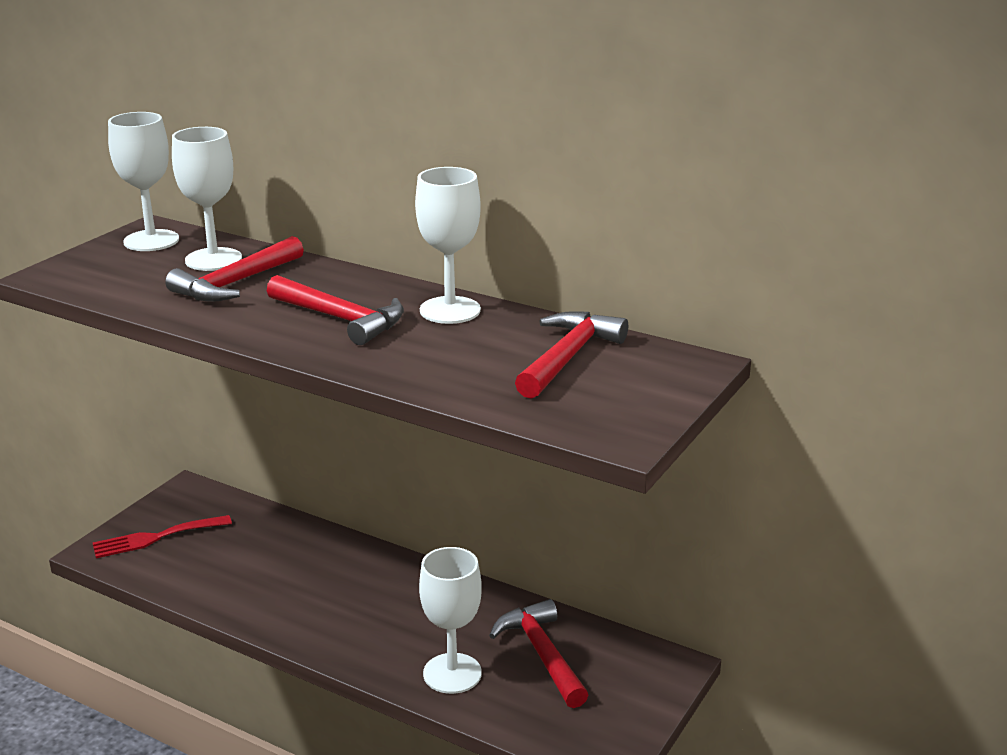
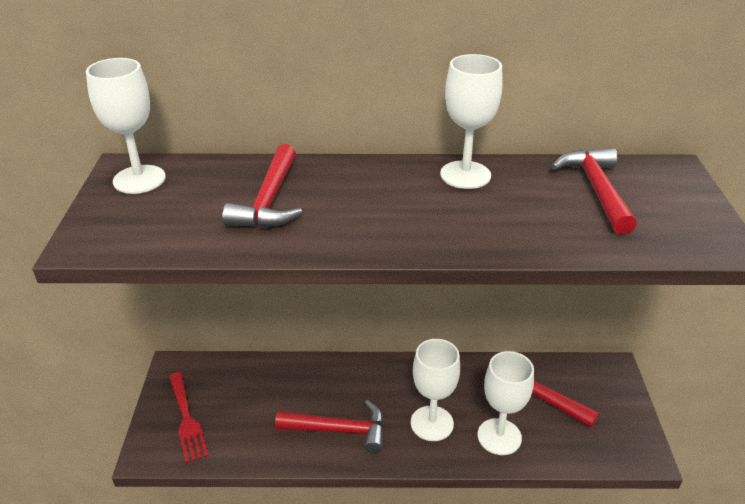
camera: 30 degrees left, 10 degrees up
(155, 538) = (187, 420): red fork -> red fork turned 60 degrees counterclockwise
(213, 259) = (220, 183): white goblet -> white goblet (432, 423)
(340, 319) = (399, 208): red hammer -> red hammer (339, 430)

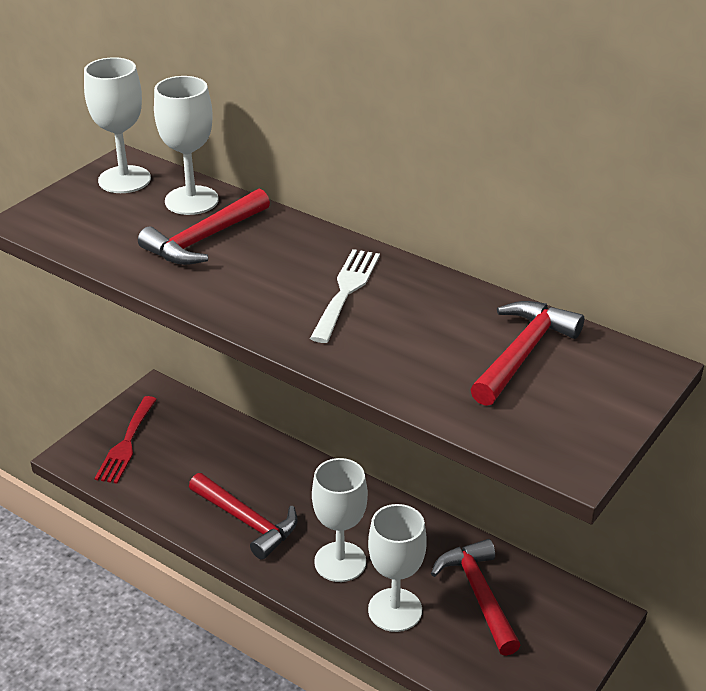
camera: 35 degrees right, 0 degrees up
(428, 195) = (346, 291): none -> white fork
(465, 175) = (409, 285): white goblet -> white goblet (191, 200)

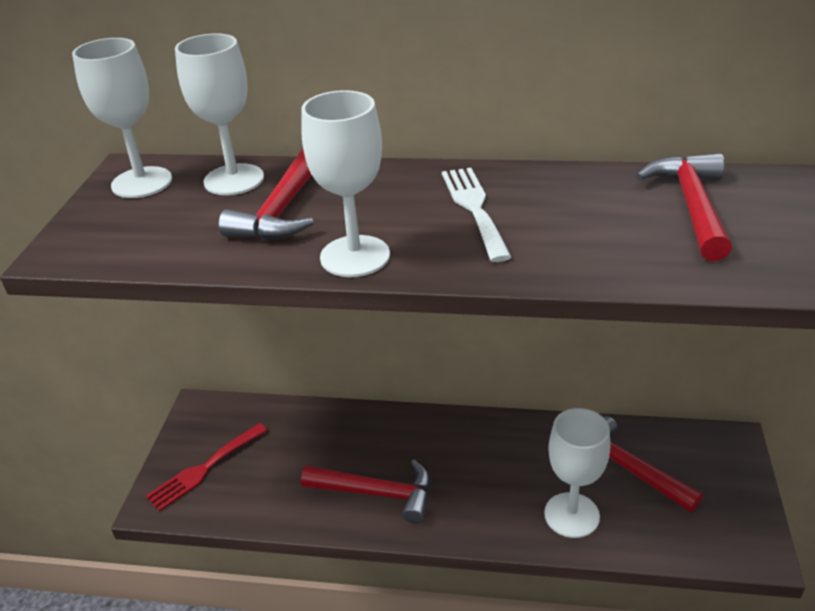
camera: 25 degrees left, 0 degrees up
(126, 444) = (204, 469): red fork -> red fork turned 60 degrees clockwise
(340, 562) = (490, 493): white goblet -> white goblet (355, 256)

